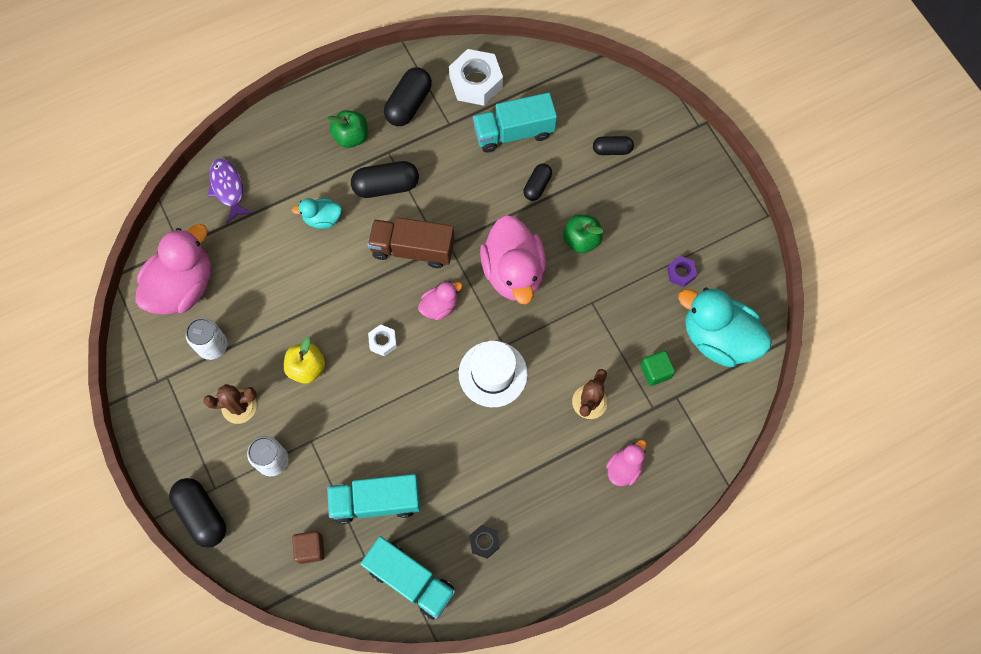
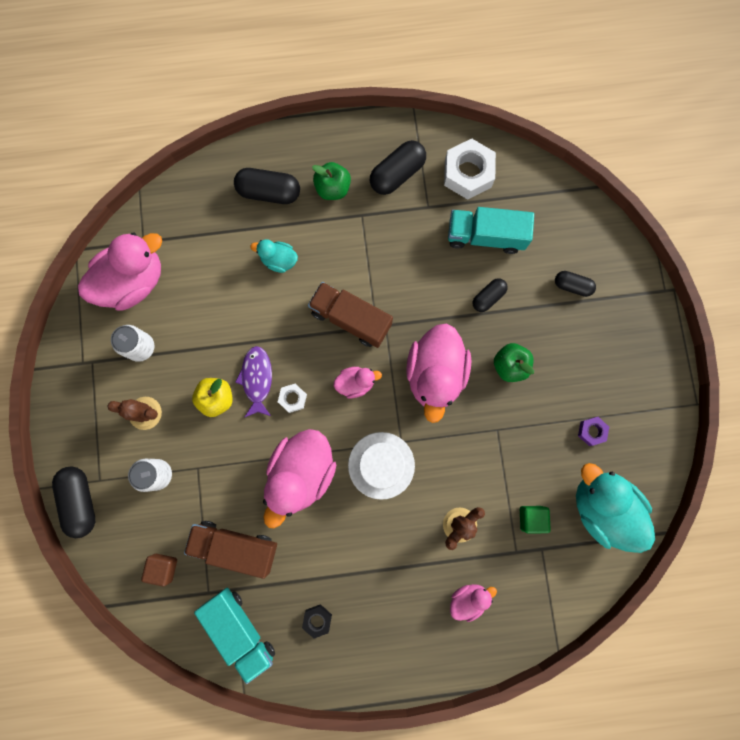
camera: 20 degrees right, 10 degrees up
(228, 188) = (204, 200): purple fish -> purple fish (257, 379)
(376, 501) = (235, 546): turquoise truck -> brown truck
(386, 186) = (348, 248): black capsule -> black capsule (269, 192)
(417, 408) = (301, 473): none -> pink duck

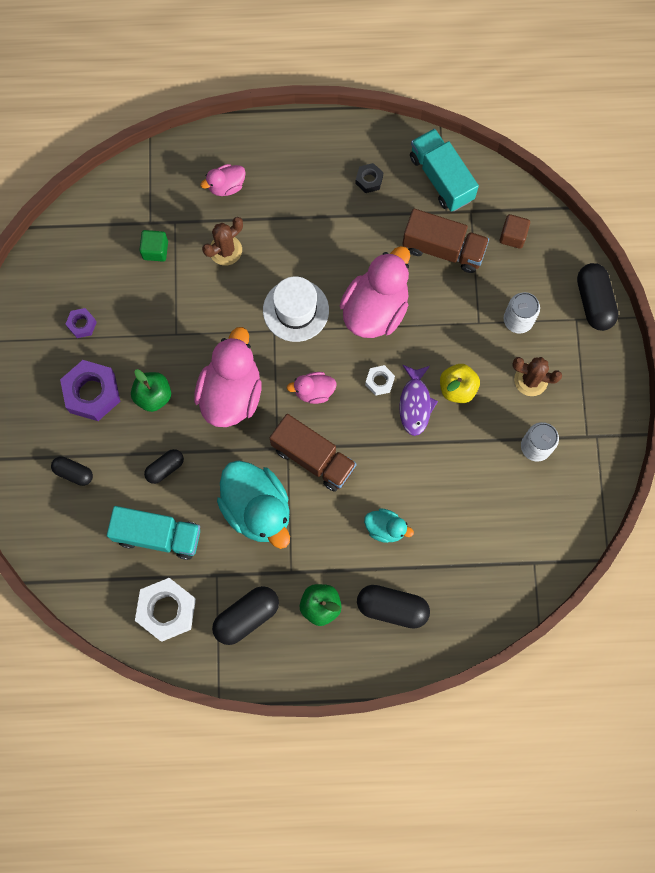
camera: 175 degrees left, 5 degrees down
(133, 281) = (544, 518): pink duck -> none
(568, 363) = (92, 393): none -> purple nut
(602, 507) = (85, 254): turquoise duck -> turquoise duck (257, 509)

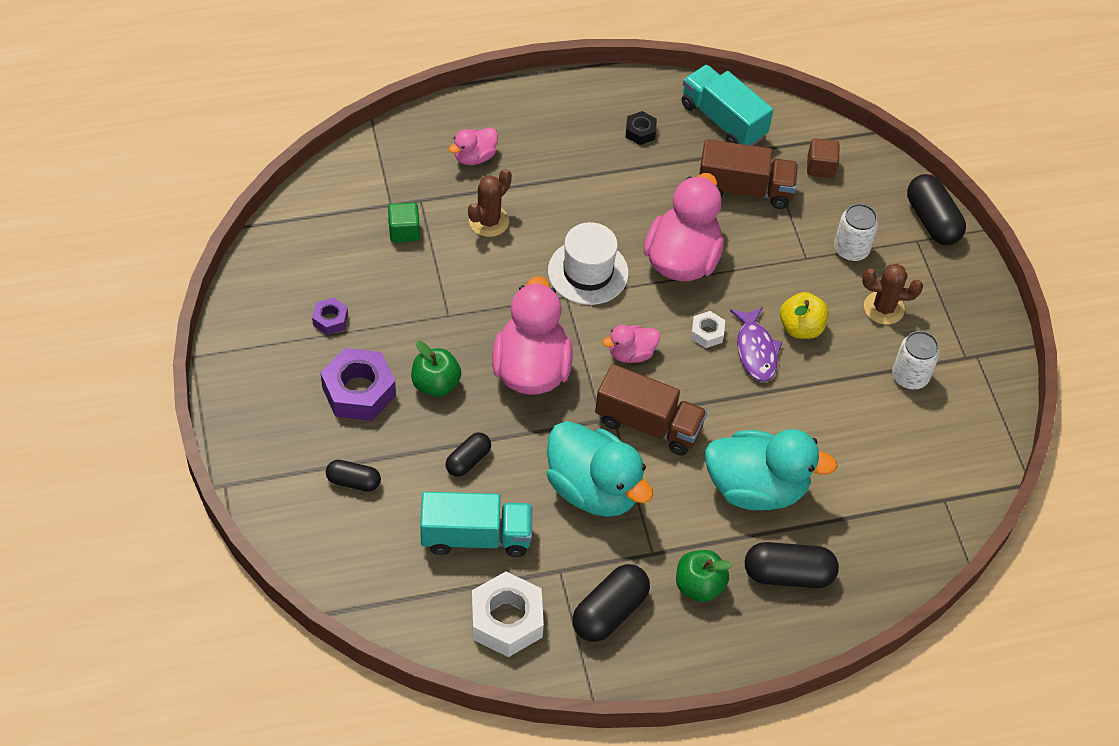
camera: 15 degrees left, 20 degrees down
(385, 528) = (756, 488): turquoise duck -> turquoise duck, size x2.01

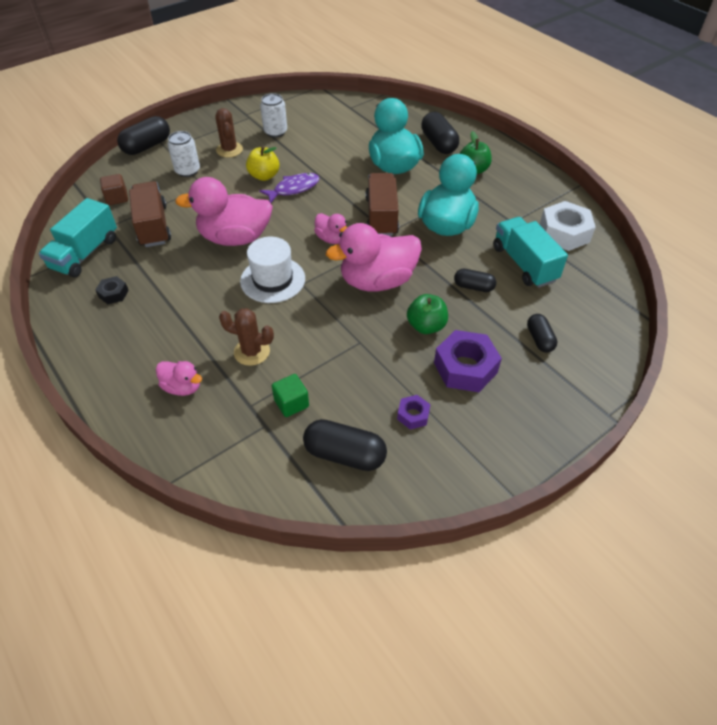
camera: 110 degrees left, 5 degrees down
(609, 612) = (519, 196): black capsule -> black capsule (345, 454)
(707, 333) = (292, 211): white nut -> none

